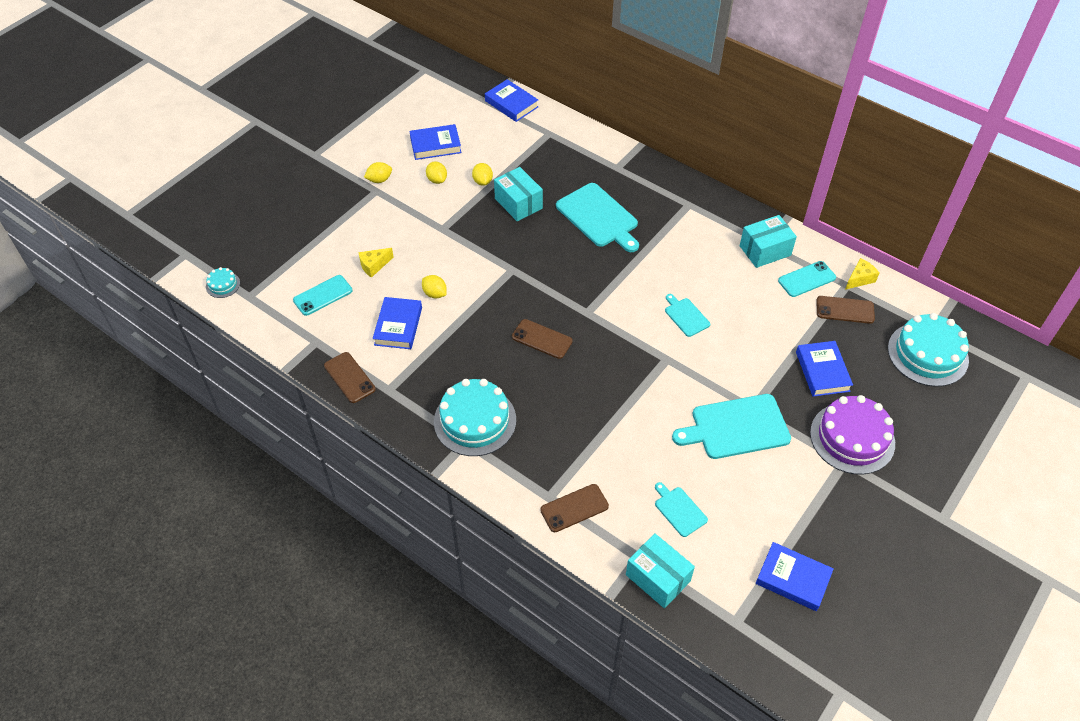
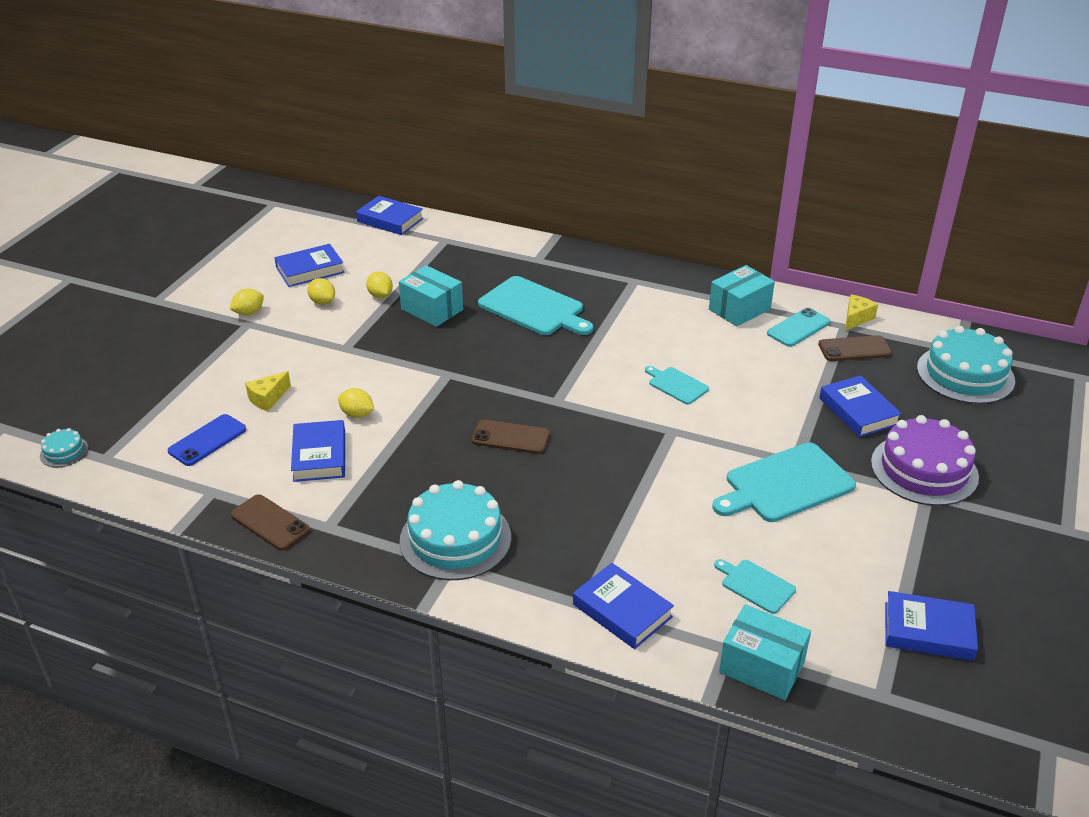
camera: 15 degrees left, 15 degrees down
(323, 295) = (207, 440): turquoise phone -> blue phone
(574, 508) = (622, 610): brown phone -> blue book

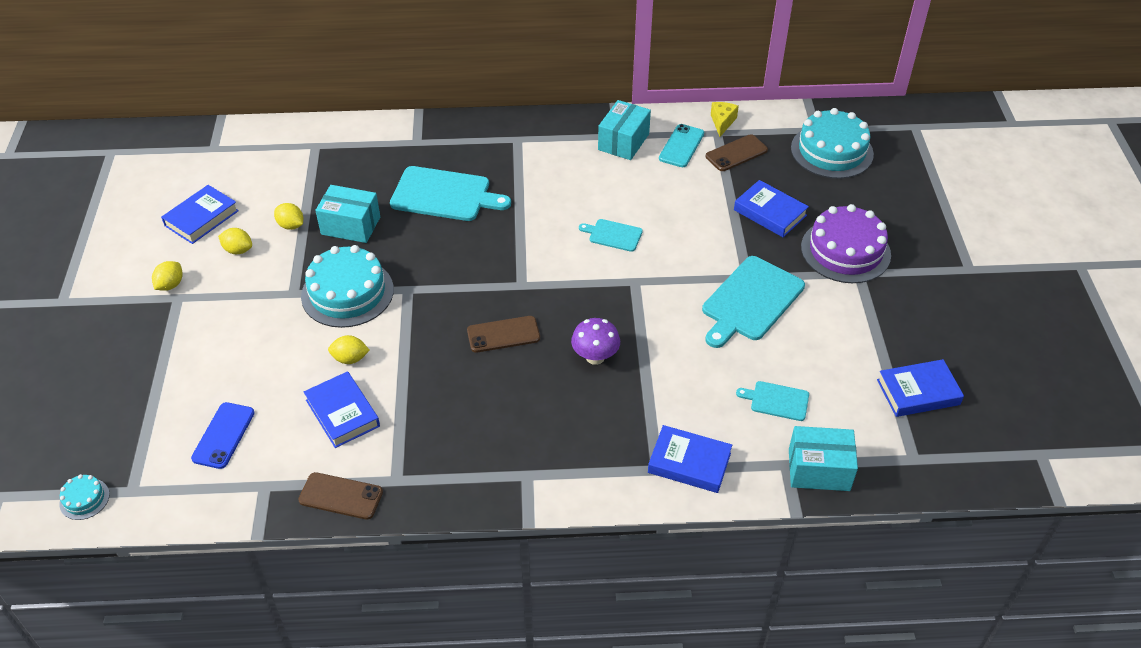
camera: 25 degrees left, 10 degrees up
(267, 398) = (253, 371): yellow cheese -> none
(390, 220) = (246, 138): blue book -> none
(455, 539) = (516, 450): turquoise cake -> turquoise cake (347, 293)
(588, 484) = (595, 357): none -> purple mushroom

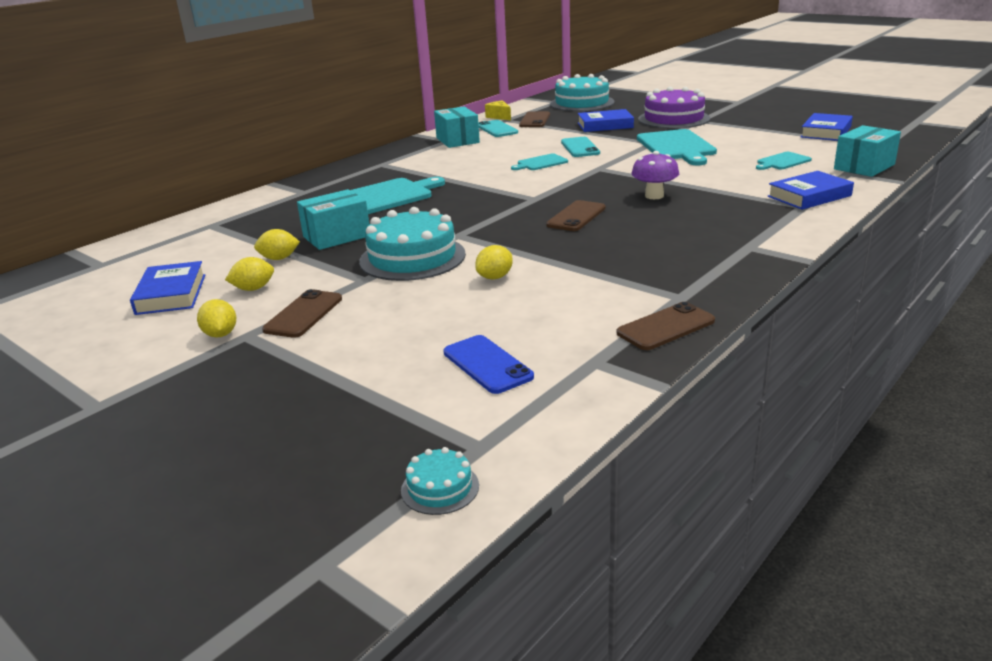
camera: 45 degrees left, 20 degrees down
(223, 302) = (303, 314): none -> brown phone
(342, 413) = (557, 298): blue book -> none
(681, 235) = (580, 148): none -> turquoise phone

